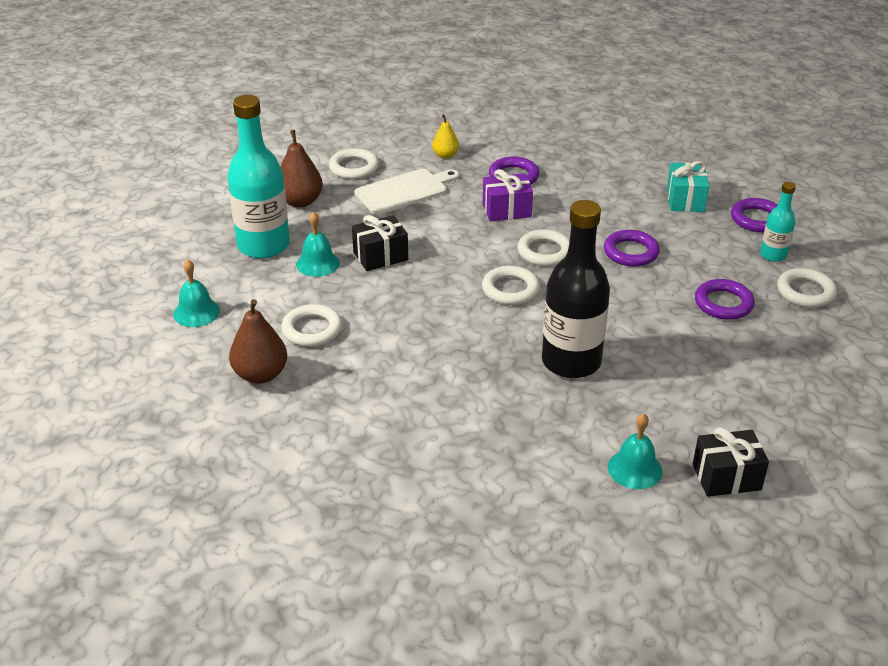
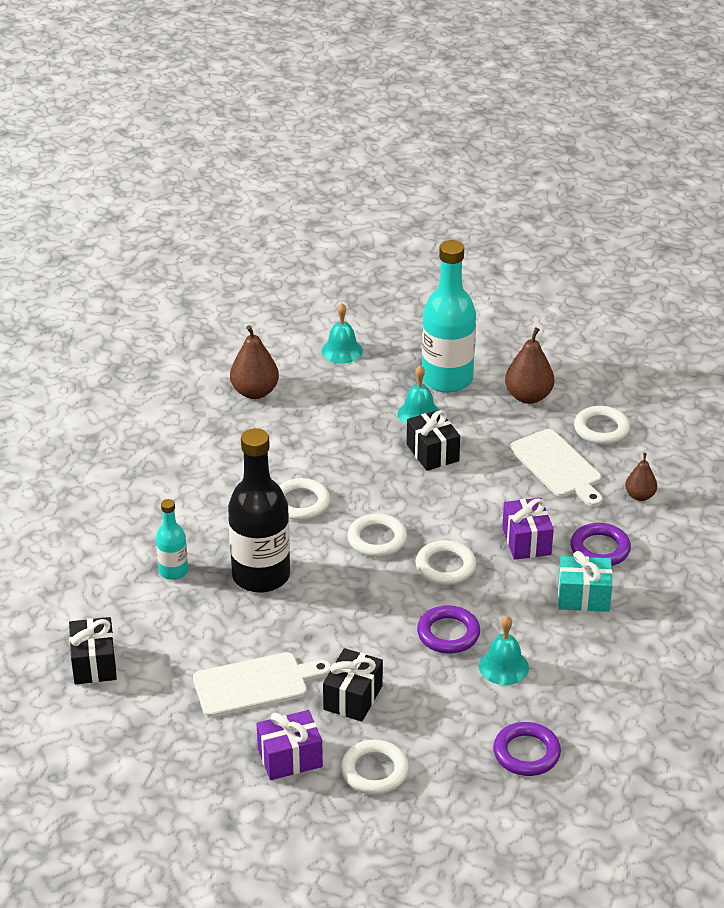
camera: 90 degrees right, 0 degrees up
(312, 330) = (315, 416): white ring -> white ring (301, 503)
(445, 155) = (640, 496): yellow pear -> brown pear
(635, 469) = (112, 606): turquoise bell -> turquoise bell (503, 666)
(685, 200) = (564, 692): turquoise gift -> turquoise gift (583, 597)
(723, 303) = (353, 698): purple ring -> black gift
(723, 361) = (255, 684): none -> white cutting board
(773, 255) = (448, 755): turquoise bottle -> turquoise bottle (173, 571)
(808, 338) = (290, 758): none -> purple gift

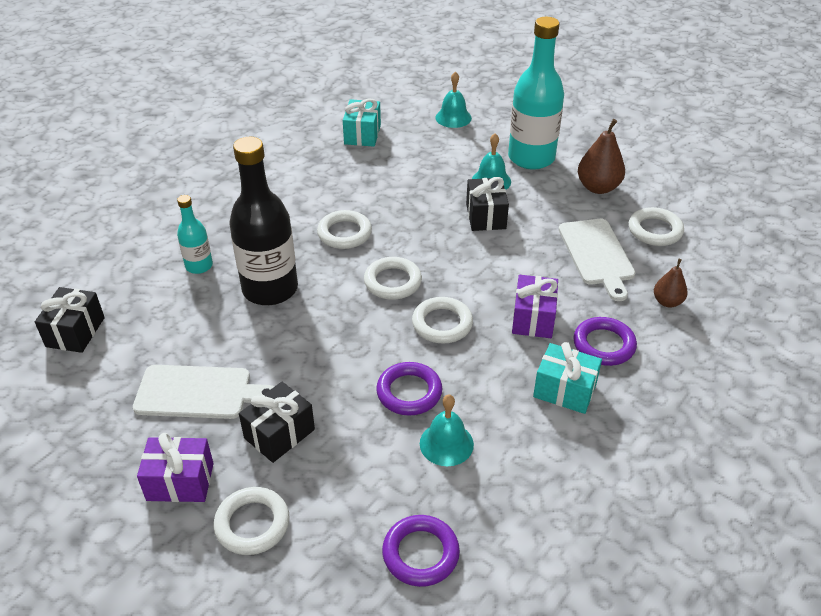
camera: 20 degrees right, 5 degrees up
(255, 392) = (362, 134): brown pear -> turquoise gift

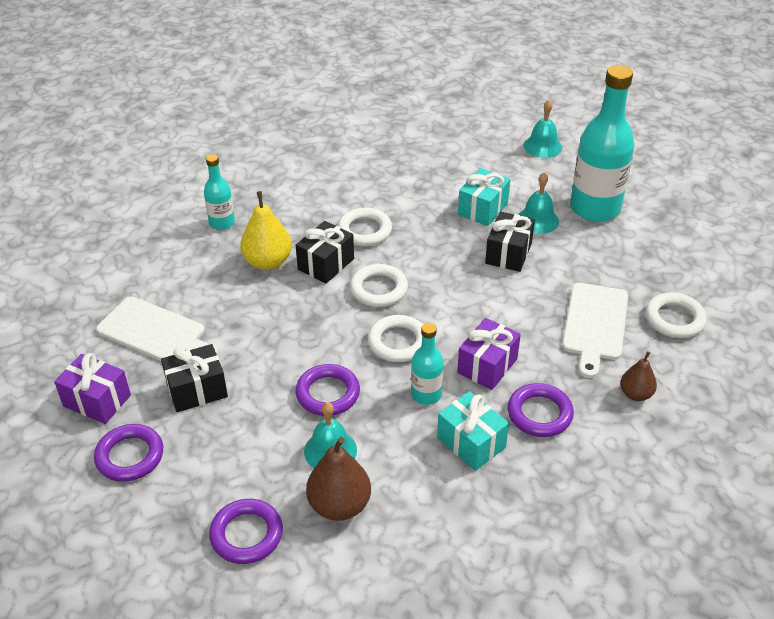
camera: 25 degrees right, 0 degrees up
(75, 332) = (92, 249): black gift -> black gift (326, 264)
(252, 524) = (130, 456): white ring -> purple ring
(270, 289) = (268, 262): black bottle -> yellow pear
(362, 134) = (442, 141): turquoise gift -> turquoise gift (483, 209)
(498, 362) = (426, 394): none -> turquoise bottle
(598, 187) = (644, 258): brown pear -> brown pear (339, 505)

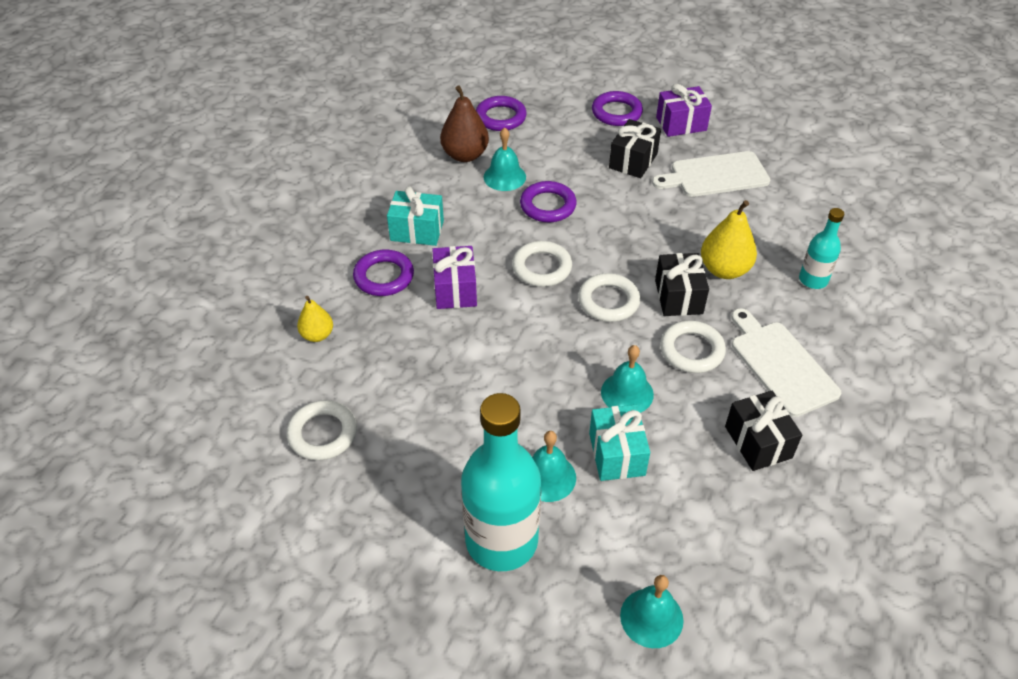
camera: 140 degrees right, 5 degrees up
(426, 394) = (480, 243): turquoise bottle -> none
(438, 232) = (627, 393): none -> turquoise bell
(508, 253) = (537, 411): black gift -> black gift (758, 442)
(595, 325) = (394, 381): white cutting board -> white cutting board (780, 365)
(635, 394) = (317, 335): brown pear -> yellow pear

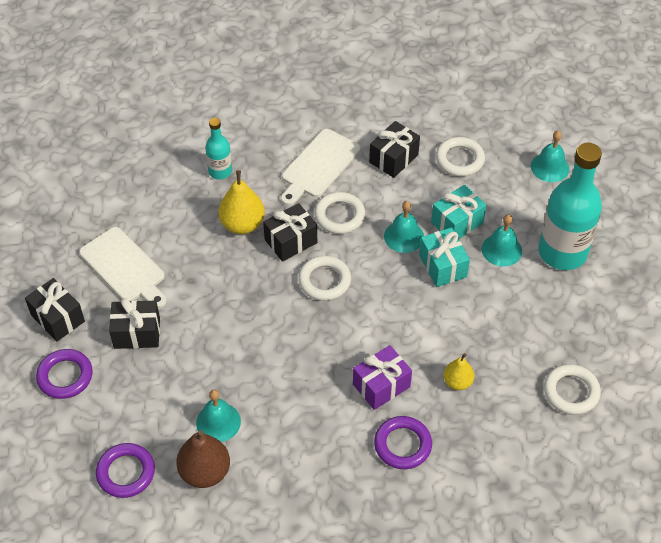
camera: 120 degrees left, 5 degrees up
(317, 335) = (494, 453): yellow pear -> yellow pear (457, 382)
(417, 230) = (333, 452): turquoise gift -> turquoise gift (442, 266)
(542, 267) = (317, 339): white ring -> white ring (459, 159)
(548, 205) = (238, 369): purple ring -> none
(681, 124) = (58, 318): purple gift -> black gift

